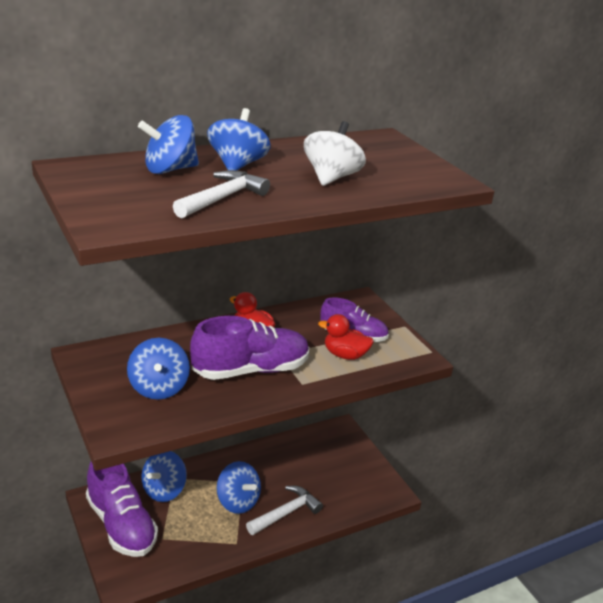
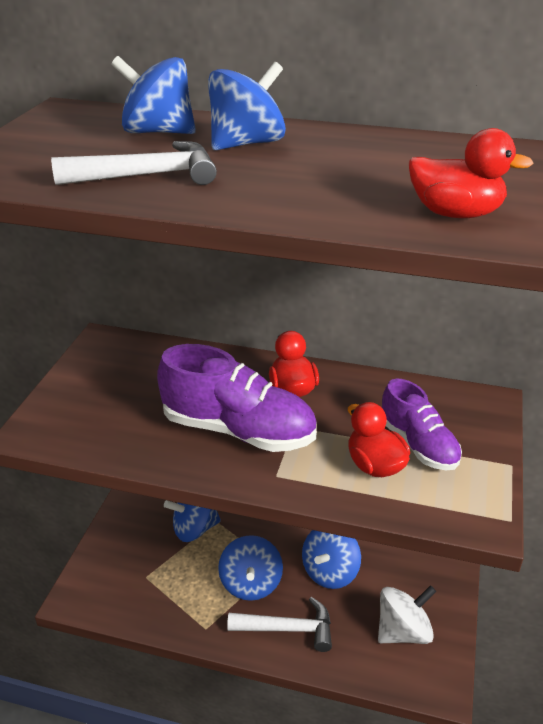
camera: 45 degrees right, 5 degrees up
(121, 524) = (126, 540): purple shoe -> none
(158, 388) = (124, 405): blue spinning top -> blue spinning top (330, 572)
(331, 178) = (342, 186): white spinning top -> white spinning top (403, 631)
(402, 179) = (455, 214): none -> red duck

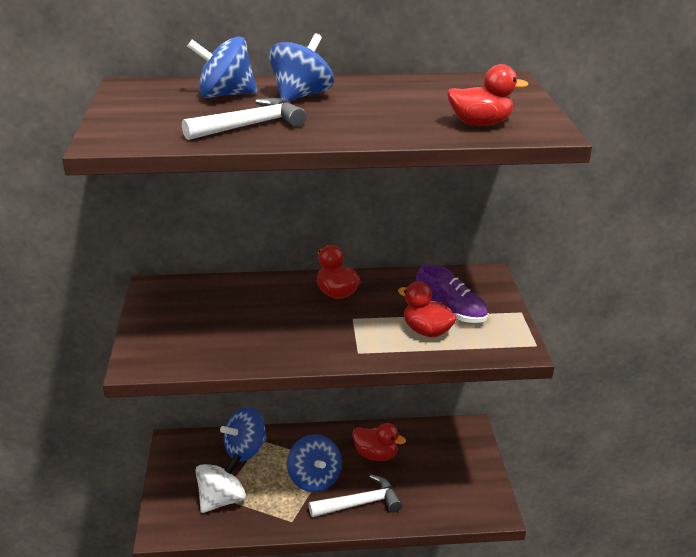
camera: 20 degrees left, 5 degrees down
(238, 430) = (311, 329): purple shoe -> none
(330, 572) = (376, 455): blue spinning top -> red duck
(403, 631) = (451, 481): white spinning top -> white spinning top (222, 500)

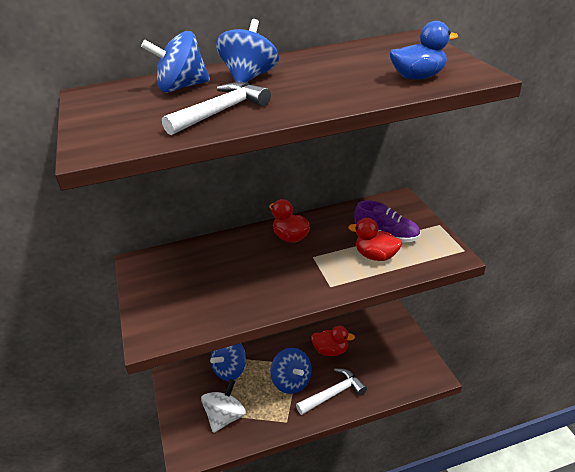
camera: 10 degrees left, 5 degrees up
(480, 124) = (418, 77): red duck -> blue duck

